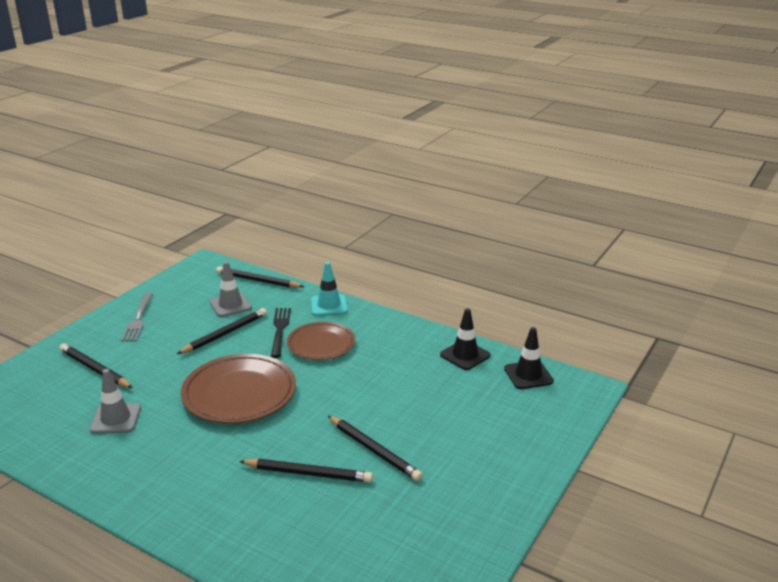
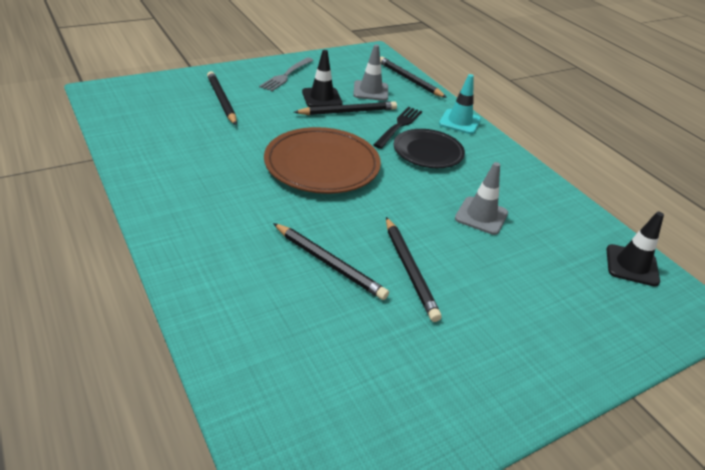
camera: 25 degrees right, 10 degrees up
(116, 419) = (204, 145): grey traffic cone -> grey traffic cone (481, 216)
(321, 344) = (428, 152): brown plate -> black plate
(465, 355) = (570, 217): black traffic cone -> black traffic cone (322, 98)

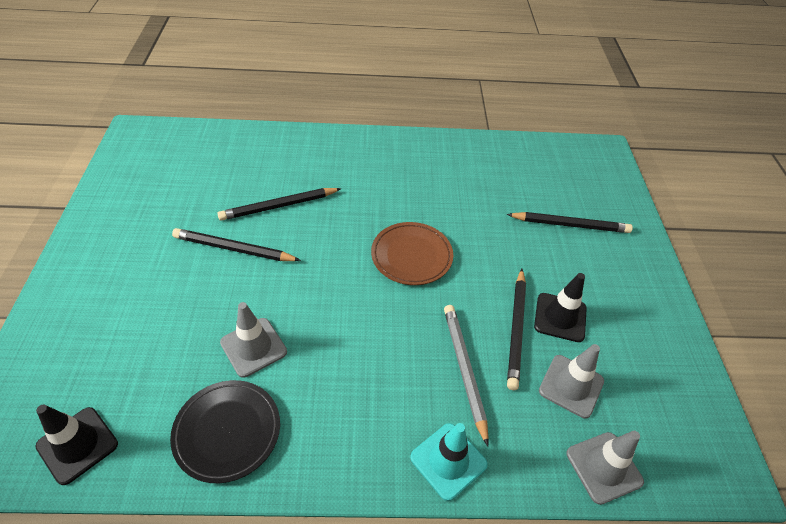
camera: 120 degrees right, 10 degrees up
(286, 75) = (630, 304): grey fork -> none
(322, 165) = (411, 256): brown plate -> brown plate, size x0.66
(399, 126) = (464, 369): black fork -> grey pencil
(409, 80) = (604, 467): black pencil -> grey traffic cone
(428, 152) = (391, 368): black plate -> black plate (227, 432)

